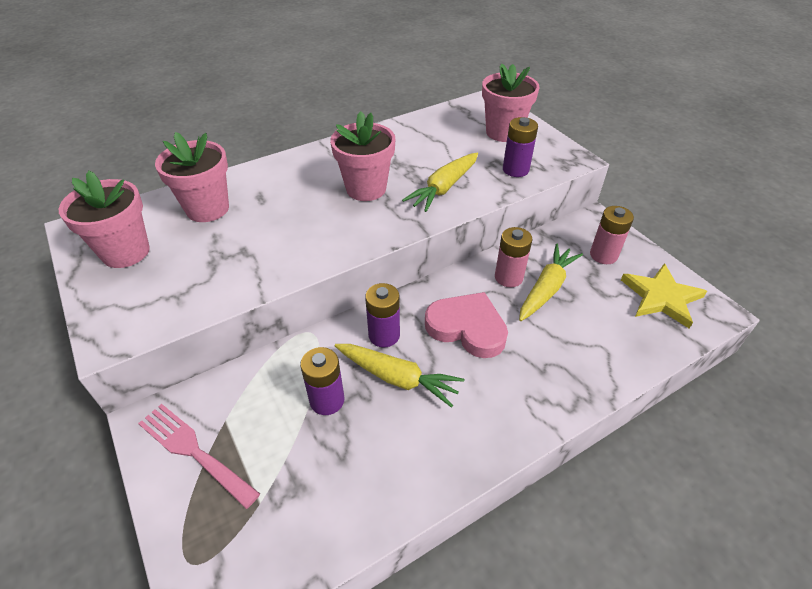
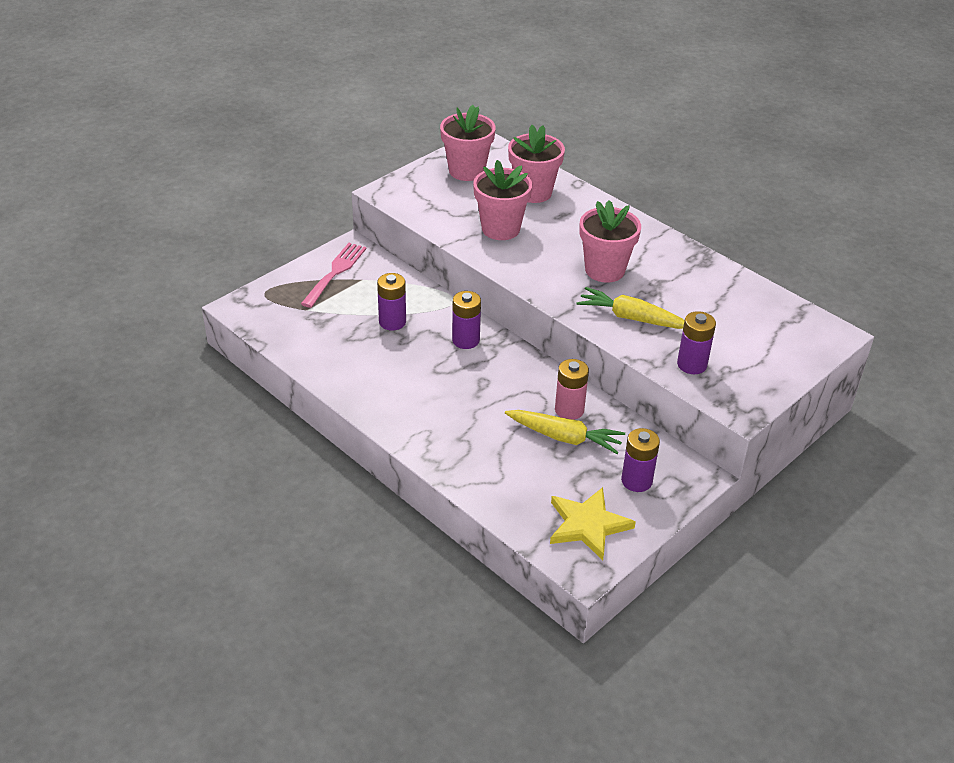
camera: 75 degrees right, 5 degrees down
(398, 378) = (424, 355): yellow carrot -> none
(467, 328) = (492, 388): pink heart -> none
(503, 132) = (764, 351): pink flower pot -> pink flower pot (500, 229)
(603, 255) = (636, 481): pink battery -> purple battery

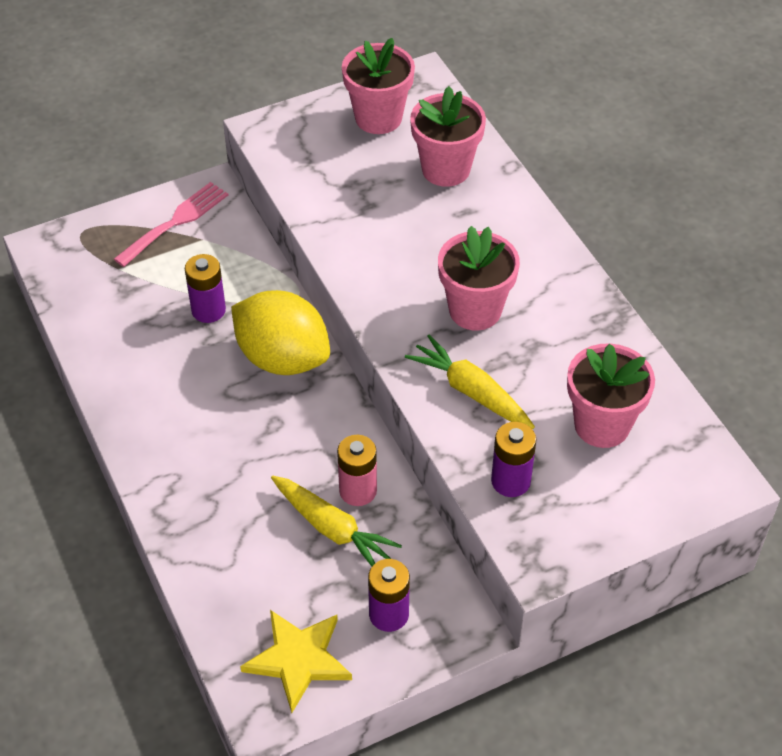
camera: 20 degrees right, 10 degrees up
(465, 340) = (282, 358): purple battery -> yellow lemon
(500, 229) = (376, 217): pink flower pot -> pink flower pot (602, 425)

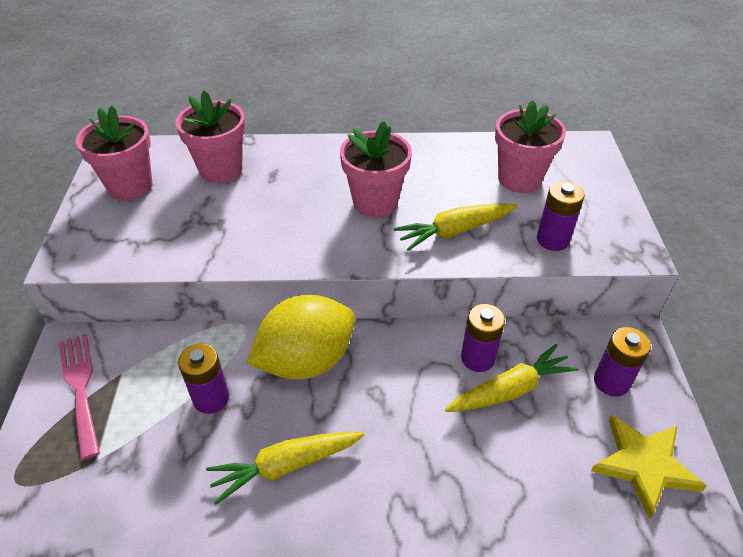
camera: 65 degrees left, 5 degrees down
(169, 389) = (285, 466): none -> yellow carrot
(358, 491) = (478, 358): pink battery -> purple battery

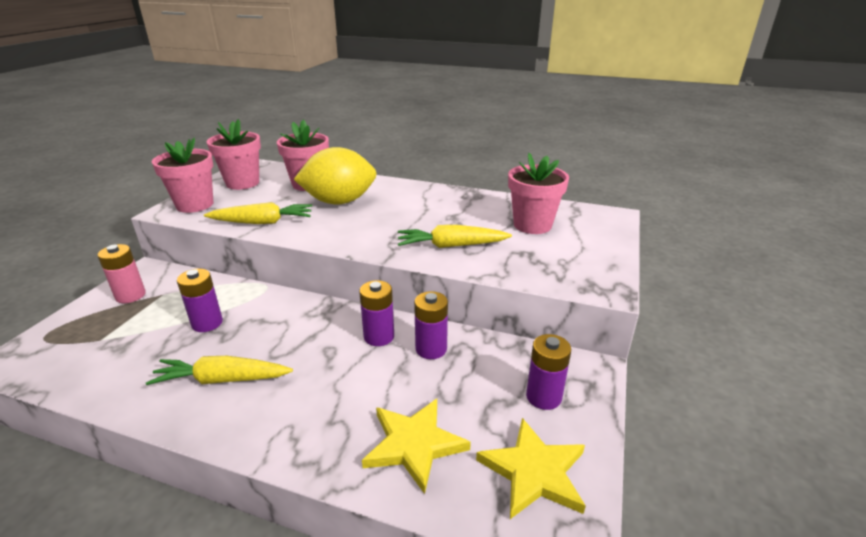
camera: 20 degrees right, 15 degrees down
(80, 387) = (130, 295): pink fork -> pink battery
(306, 360) = (293, 317): yellow lemon -> yellow lemon (339, 202)
(375, 202) = (402, 219): pink flower pot -> pink flower pot (195, 205)
(511, 389) = (444, 378): yellow carrot -> yellow carrot (263, 222)
(528, 474) = (414, 444): none -> yellow star
(553, 240) = (532, 266): purple battery -> purple battery (379, 336)

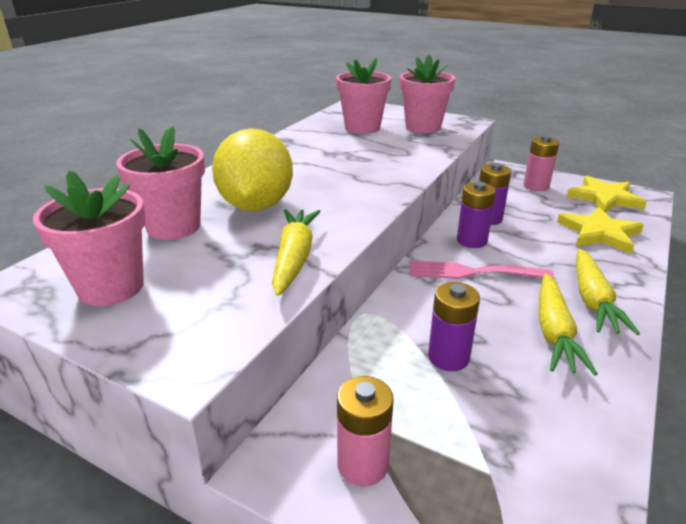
camera: 80 degrees left, 0 degrees up
(195, 205) = (181, 332): pink flower pot -> pink flower pot (423, 127)
(319, 335) = (472, 272): none -> pink fork
(451, 246) = (394, 158): yellow carrot -> yellow carrot (592, 300)
(543, 397) = (536, 186): purple battery -> pink battery

